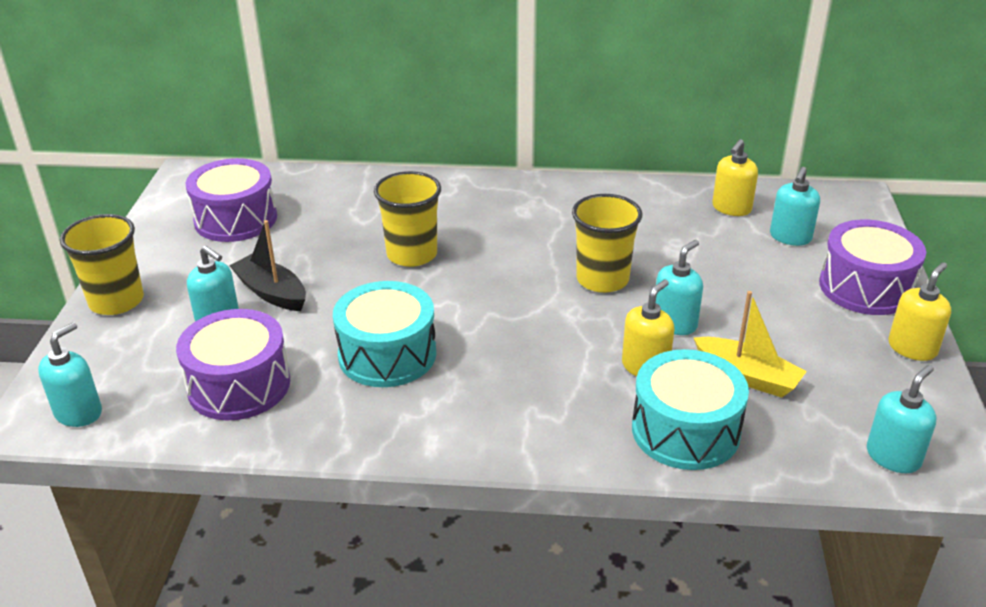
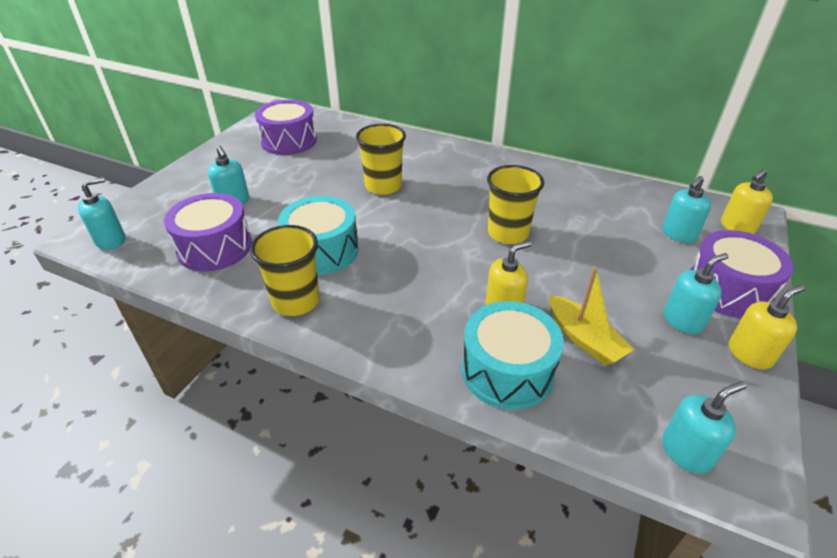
camera: 20 degrees right, 5 degrees up
(116, 301) = (185, 176): yellow cup -> yellow cup (296, 301)
(271, 292) = (277, 191): black boat -> none
(675, 323) = (546, 280): turquoise soap dispenser -> turquoise soap dispenser (683, 320)
(731, 208) = (639, 202): yellow soap dispenser -> yellow soap dispenser (737, 227)

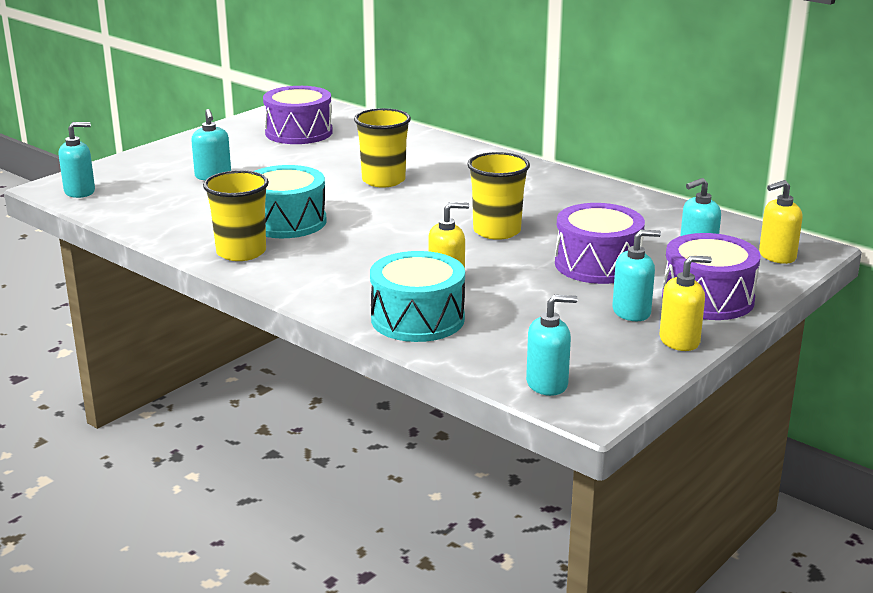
camera: 15 degrees right, 15 degrees down
(215, 247) = (179, 207): purple drum -> purple drum (597, 264)
(584, 339) = (513, 310): yellow boat -> none

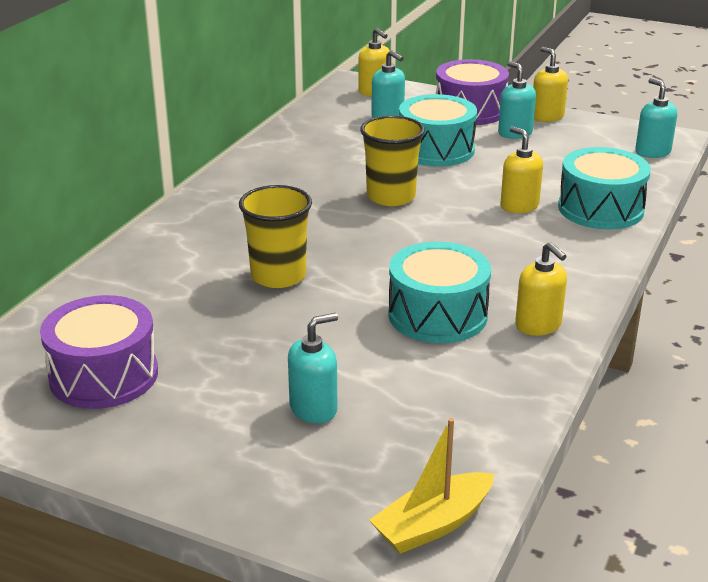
camera: 105 degrees left, 5 degrees up
(80, 192) = (433, 524): turquoise soap dispenser -> yellow boat
(241, 252) = (538, 325): yellow cup -> yellow soap dispenser
(597, 264) = (436, 149): purple drum -> turquoise drum

